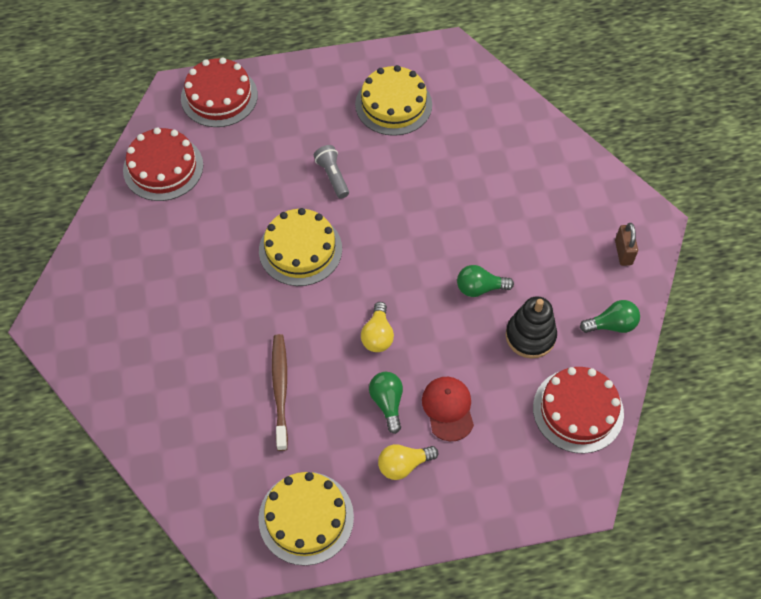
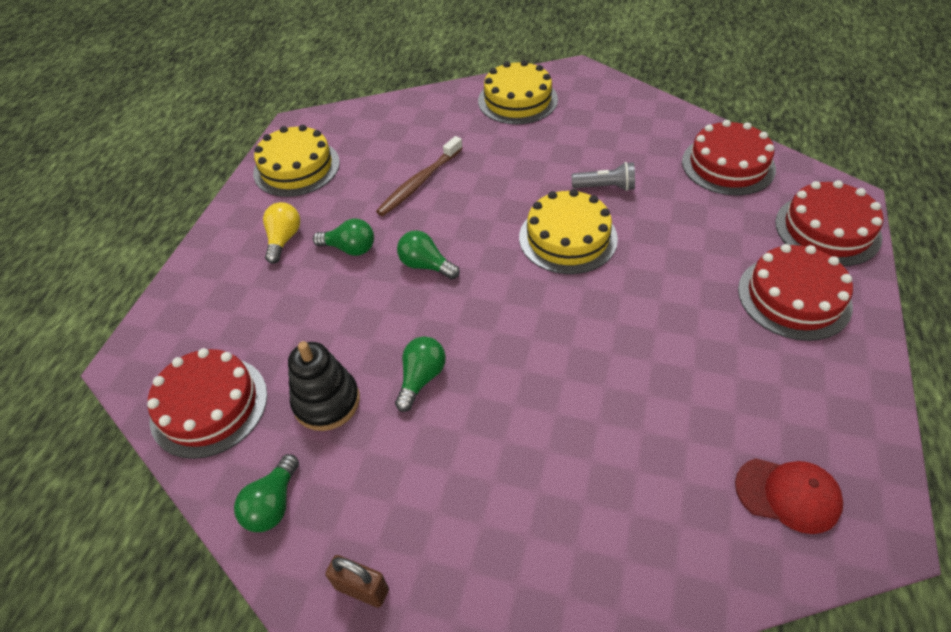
camera: 120 degrees right, 10 degrees down
(280, 390) = (419, 182): brown toothbrush -> brown toothbrush turned 105 degrees clockwise
(298, 105) = (794, 297): none -> red cake
(333, 176) = (659, 295): grey flashlight -> grey flashlight (605, 187)
(378, 335) = (426, 265): yellow light bulb -> green light bulb
(393, 104) = (767, 401): yellow cake -> yellow cake (517, 100)
(448, 408) = (307, 291): red cap -> red cap (788, 494)

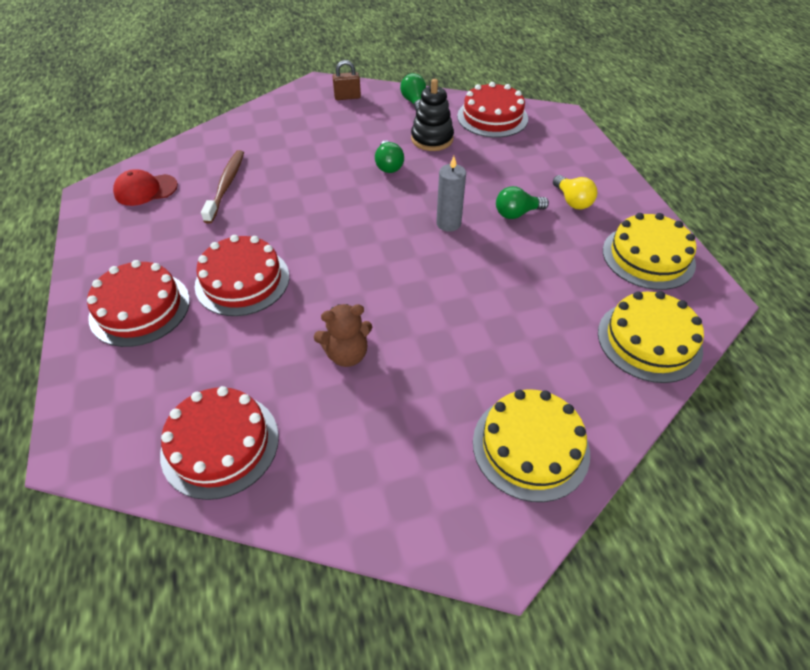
camera: 145 degrees right, 0 degrees up
(419, 182) = (525, 287): brown toothbrush -> brown toothbrush (226, 186)
(426, 265) = (448, 223): green light bulb -> grey candle
(568, 238) = (353, 287): yellow cake -> yellow cake (649, 340)
(605, 187) = (347, 354): grey flashlight -> brown teddy bear
(827, 229) = (102, 393): red cake -> red cake (242, 280)

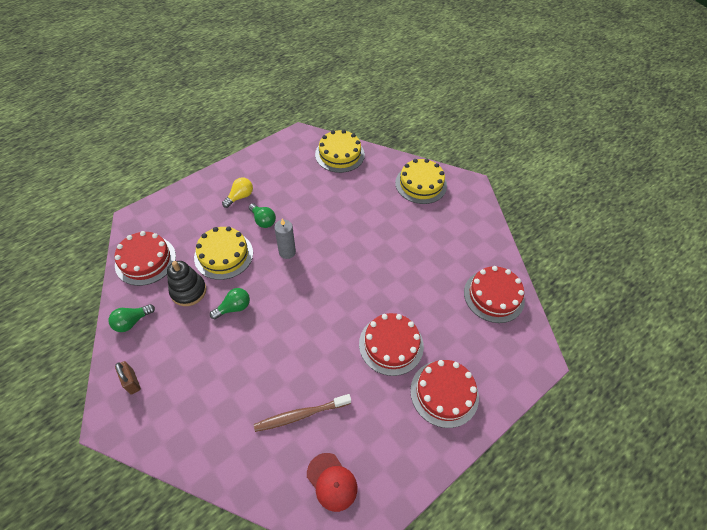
camera: 115 degrees left, 5 degrees up
(347, 354) = (413, 265): brown teddy bear -> none
(648, 257) = (279, 160): yellow cake -> yellow cake (223, 255)

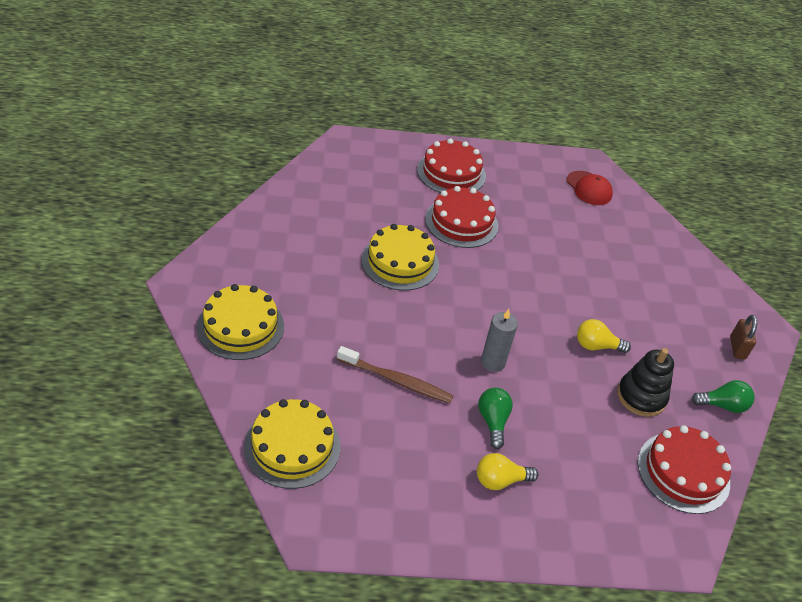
camera: 145 degrees left, 10 degrees down
(223, 255) = (575, 411): yellow cake -> yellow cake (400, 262)
(234, 308) = (596, 346): green light bulb -> yellow light bulb
(301, 415) = (585, 232): brown toothbrush -> brown toothbrush (396, 380)
(332, 482) = (589, 188): red cap -> red cap turned 150 degrees clockwise
(494, 296) = (322, 191): red cake -> none

